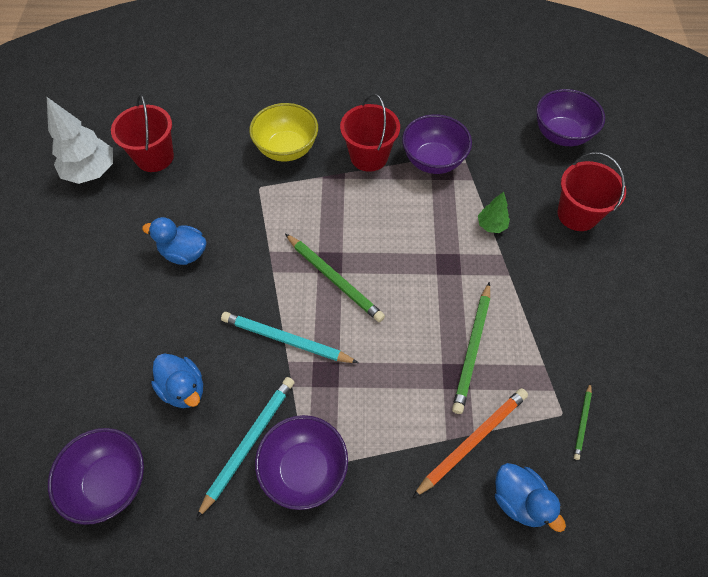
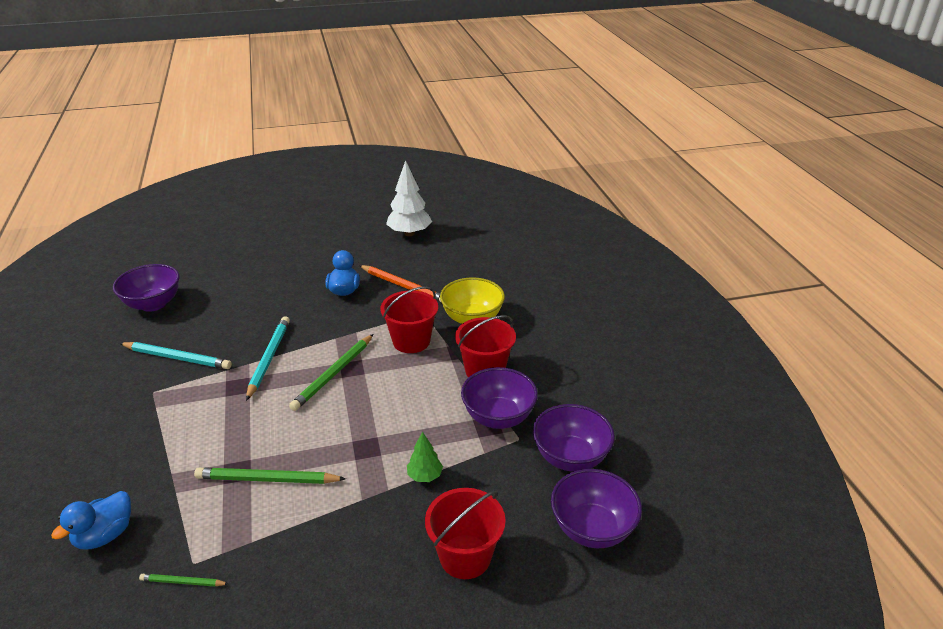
camera: 75 degrees right, 25 degrees down
(154, 157) = (435, 256): red bucket -> red bucket (411, 341)
(183, 388) = (224, 317): blue duck -> none
(304, 469) = (152, 390): purple bowl -> purple bowl (570, 457)
(472, 441) = (168, 492): orange pencil -> orange pencil (403, 286)

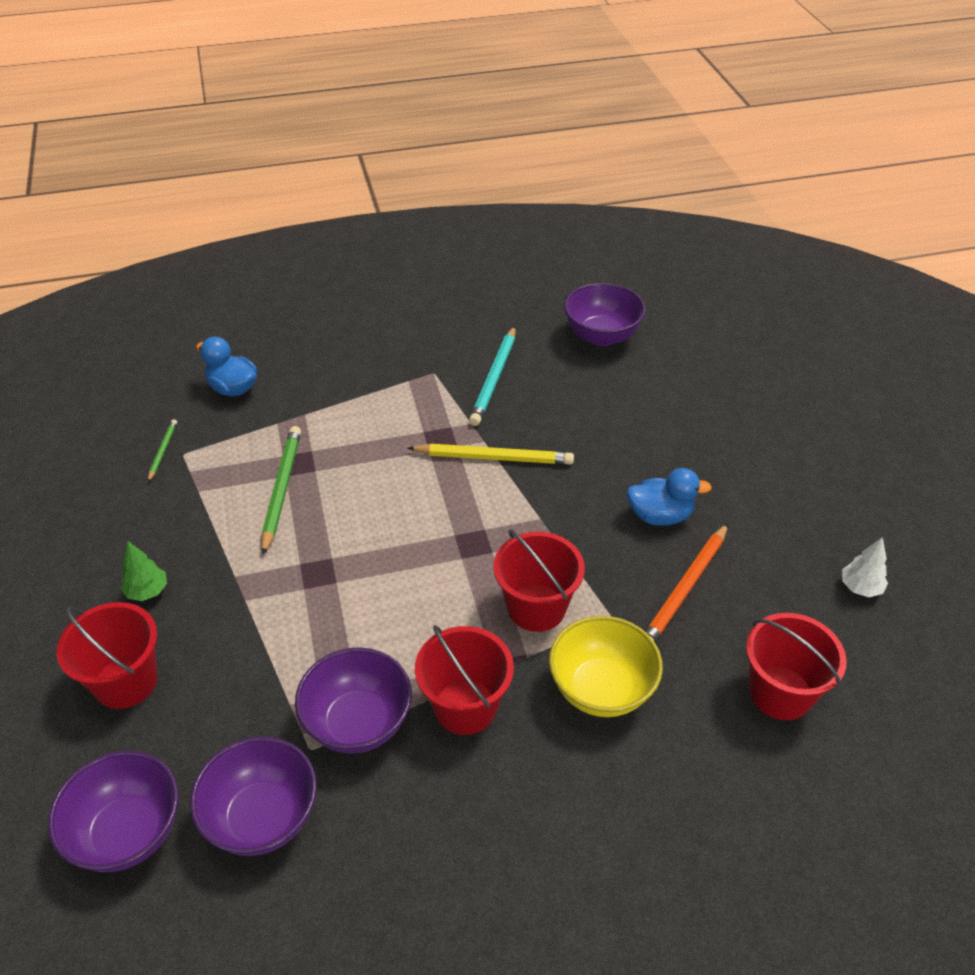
camera: 90 degrees right, 10 degrees up
(269, 358) = (493, 458): turquoise pencil -> yellow pencil
(333, 374) = (461, 525): green pencil -> none
(409, 233) = (860, 588): white tree -> white tree, size x0.53
(425, 476) = (259, 636): green tree -> green tree (147, 591)
(474, 263) = (780, 692): none -> red bucket

